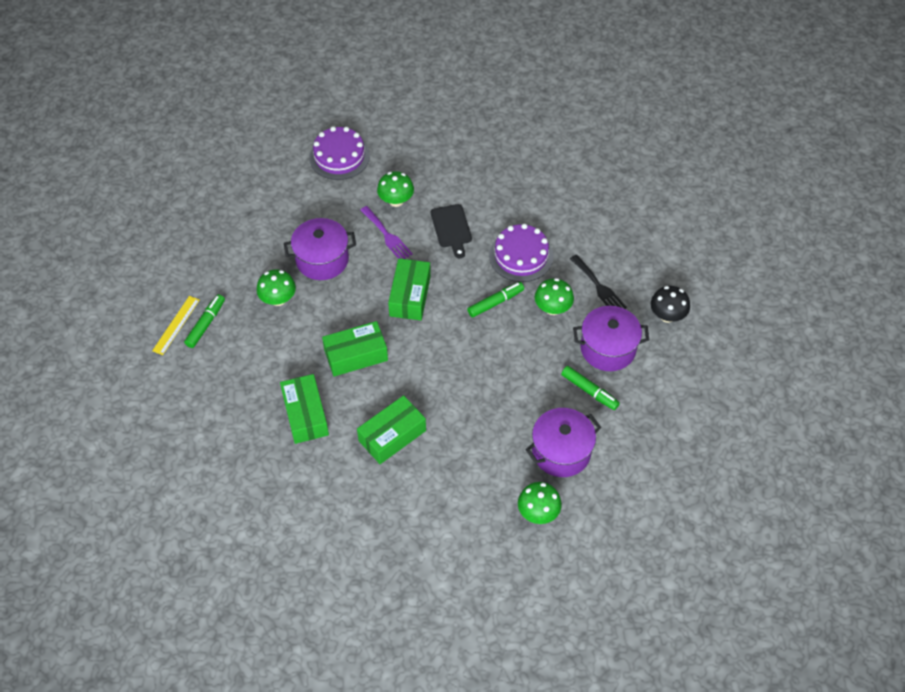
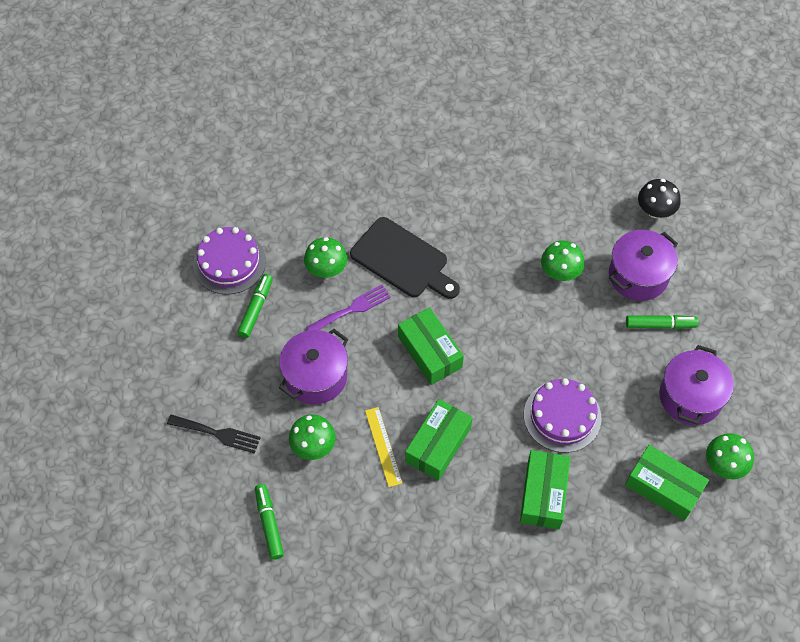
camera: 40 degrees left, 5 degrees up
(176, 325) = (241, 547): yellow ruler -> yellow ruler (383, 446)
(305, 415) = (450, 536): green box -> green box (663, 487)
(387, 235) = (352, 309): purple fork -> purple fork turned 45 degrees counterclockwise
(451, 228) = (403, 260): black cutting board -> black cutting board, size x1.53
(495, 302) = (508, 302): green marker -> green marker (256, 309)
(521, 256) = (487, 243): purple cake -> purple cake (562, 416)
(599, 287) = (578, 224): black fork -> black fork (218, 434)

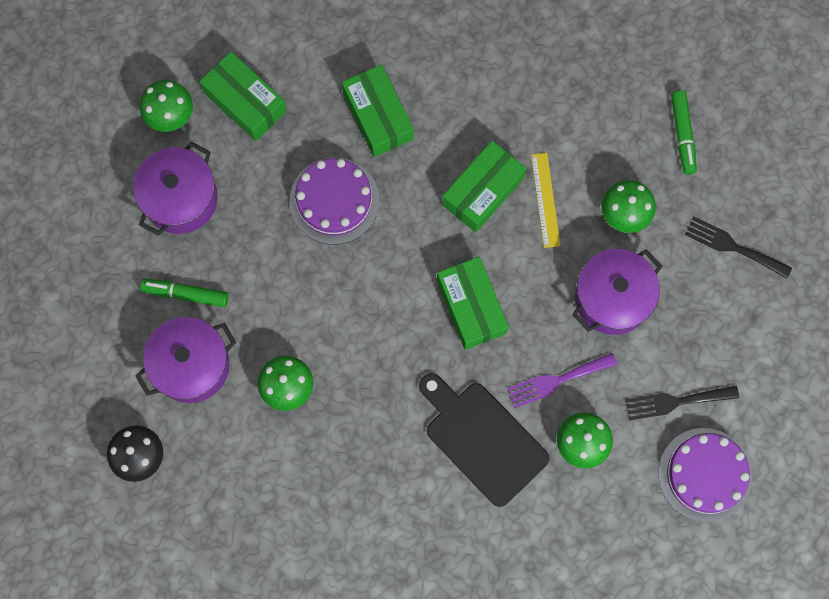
camera: 170 degrees left, 15 degrees up
(256, 309) = (676, 402): green marker -> black fork
(543, 494) = (378, 116): green box -> green box turned 45 degrees counterclockwise

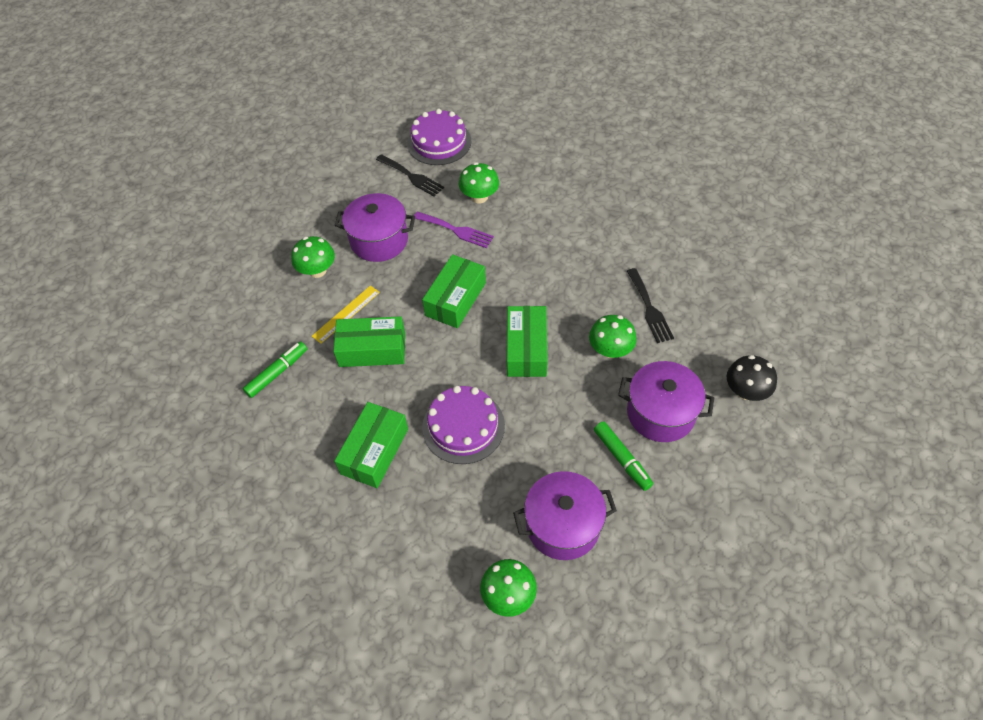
camera: 130 degrees left, 20 degrees down
(245, 102) = (446, 550): green box -> green box (526, 349)
(482, 439) = (528, 237): black cutting board -> none
(682, 135) = (234, 279): green marker -> green marker (277, 373)
(733, 246) = (291, 211): black fork -> black fork (649, 308)

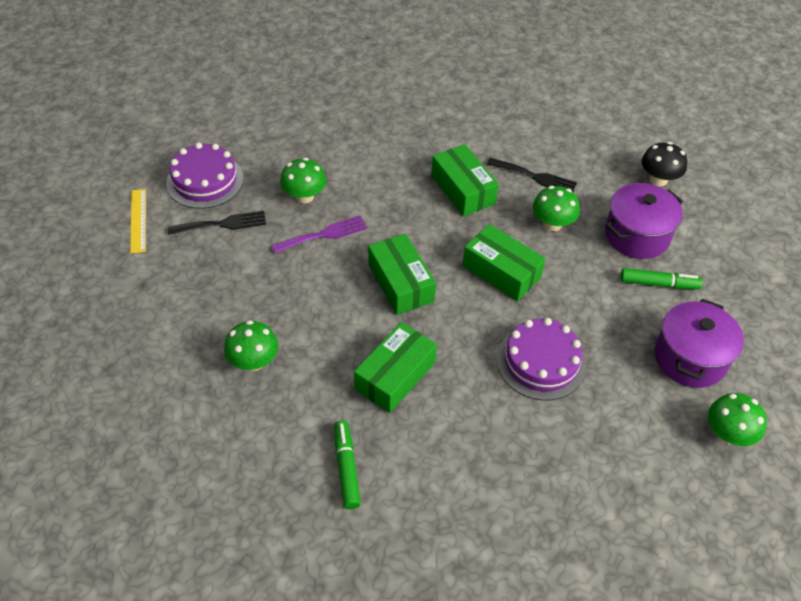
camera: 55 degrees left, 5 degrees down
(346, 314) = (332, 371): yellow ruler -> yellow ruler (138, 220)
(375, 451) = (510, 442): green box -> green box (463, 189)
(379, 240) = (271, 293): purple pot -> none

